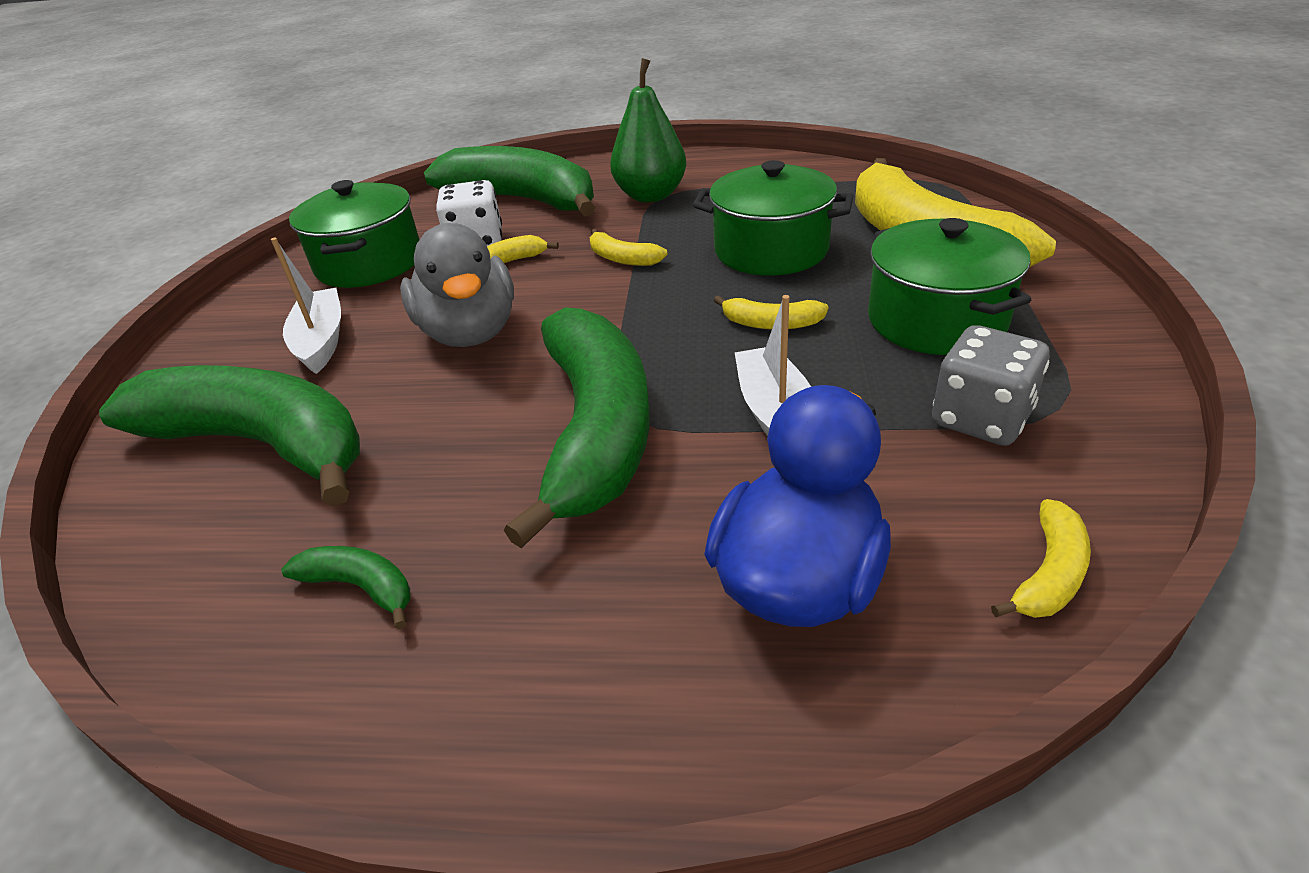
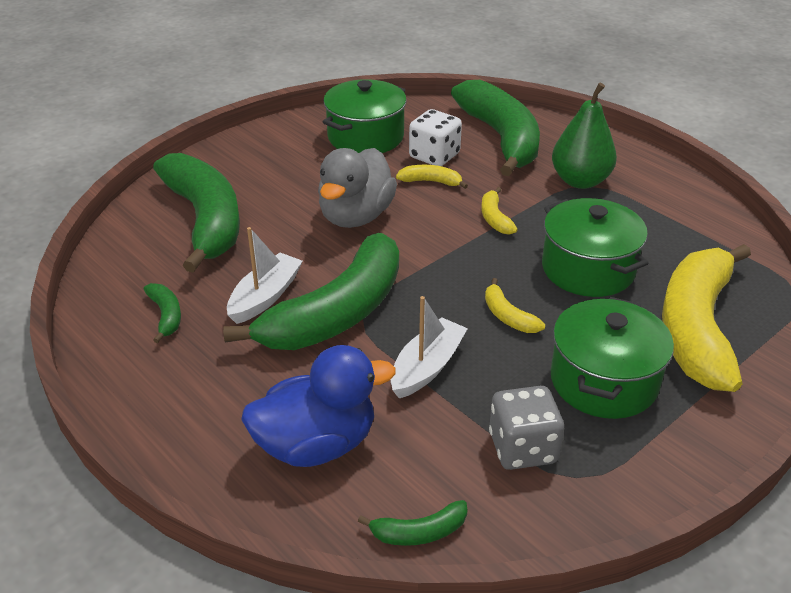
camera: 40 degrees right, 0 degrees up
(321, 341) = (288, 176): white boat -> white boat (265, 297)
(1049, 574) = (419, 532): yellow banana -> green banana

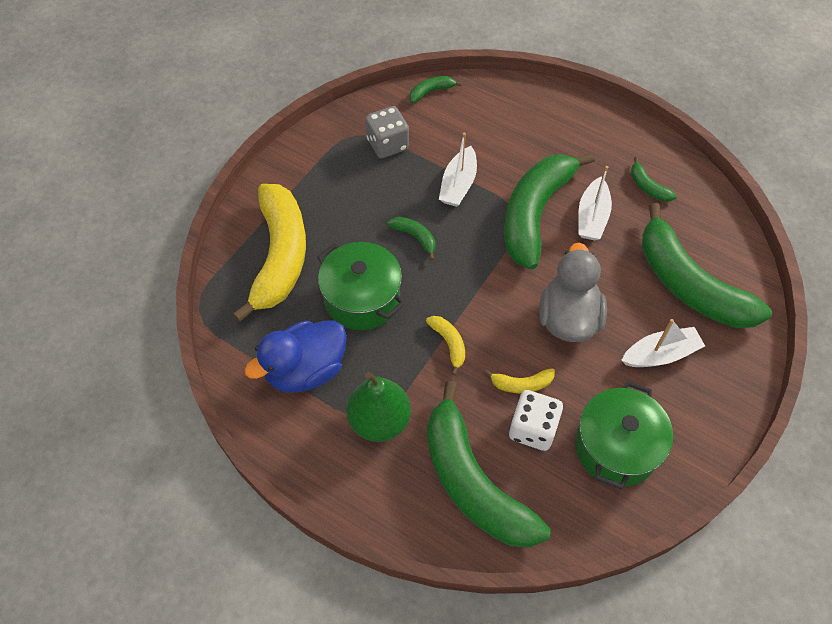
camera: 165 degrees right, 20 degrees up
(281, 179) = (660, 354): none -> white boat
(316, 445) = (502, 123): blue duck -> blue duck (306, 370)
(508, 316) = (415, 237): yellow banana -> green banana
(604, 381) = (344, 198): green pot -> none

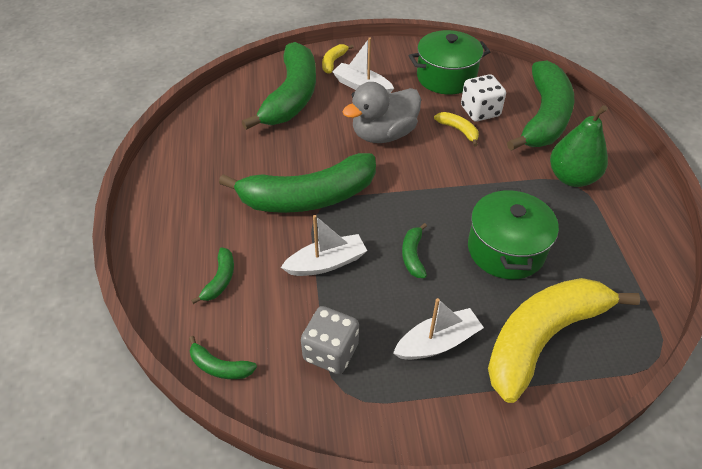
camera: 130 degrees left, 10 degrees down
(306, 370) = (598, 240): blue duck -> none
(449, 344) = (476, 178): yellow banana -> yellow banana (333, 62)
(592, 217) = (278, 165): white boat -> white boat (437, 342)
(648, 187) = (215, 151): green banana -> green banana (220, 280)

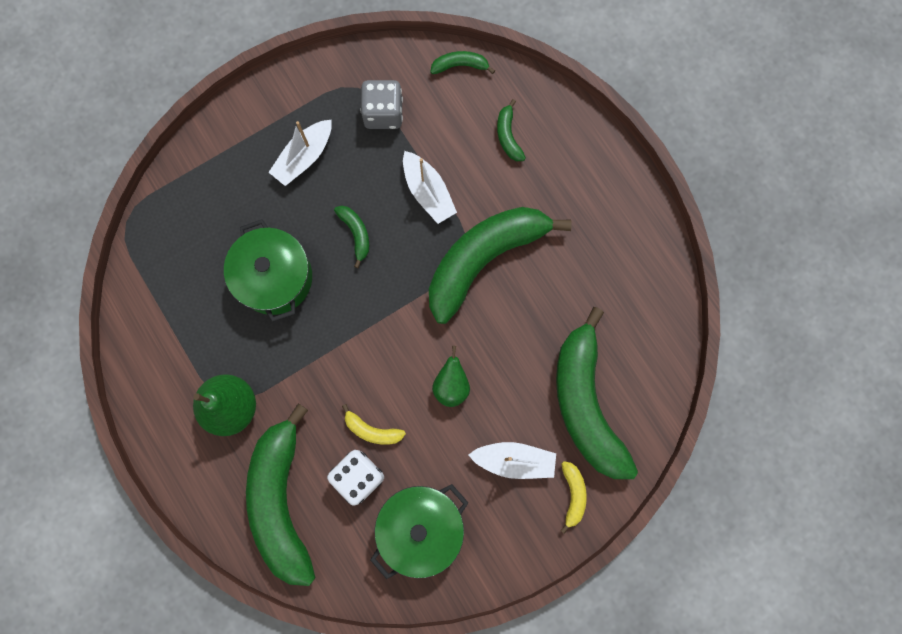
camera: 155 degrees right, 30 degrees up
(326, 263) = (428, 192): white boat -> white boat turned 75 degrees counterclockwise
(383, 134) = (451, 385): grey duck -> green pear
(543, 338) = (221, 198): yellow banana -> none

